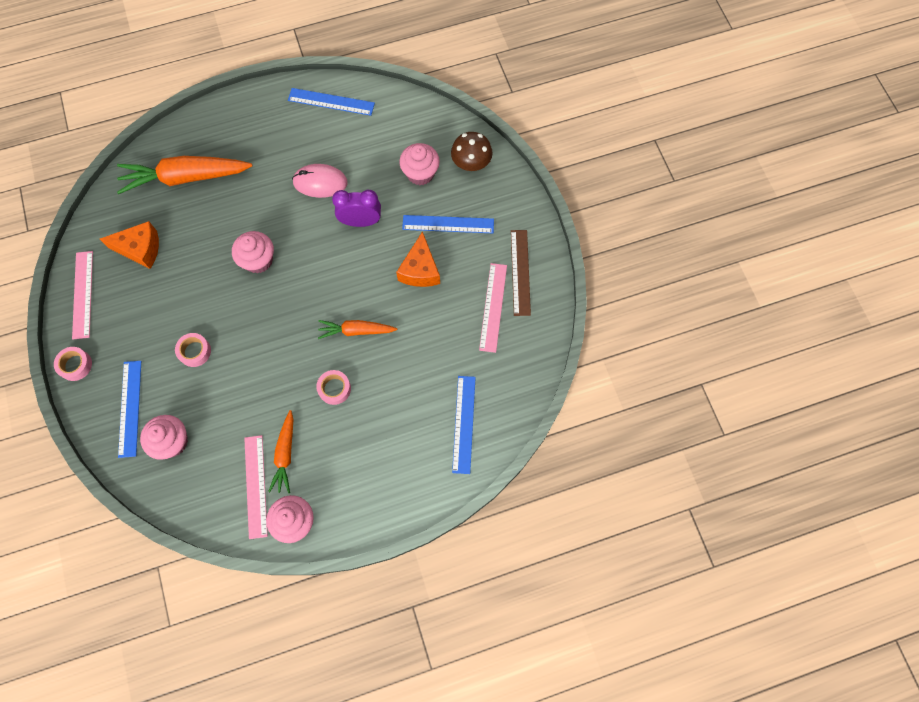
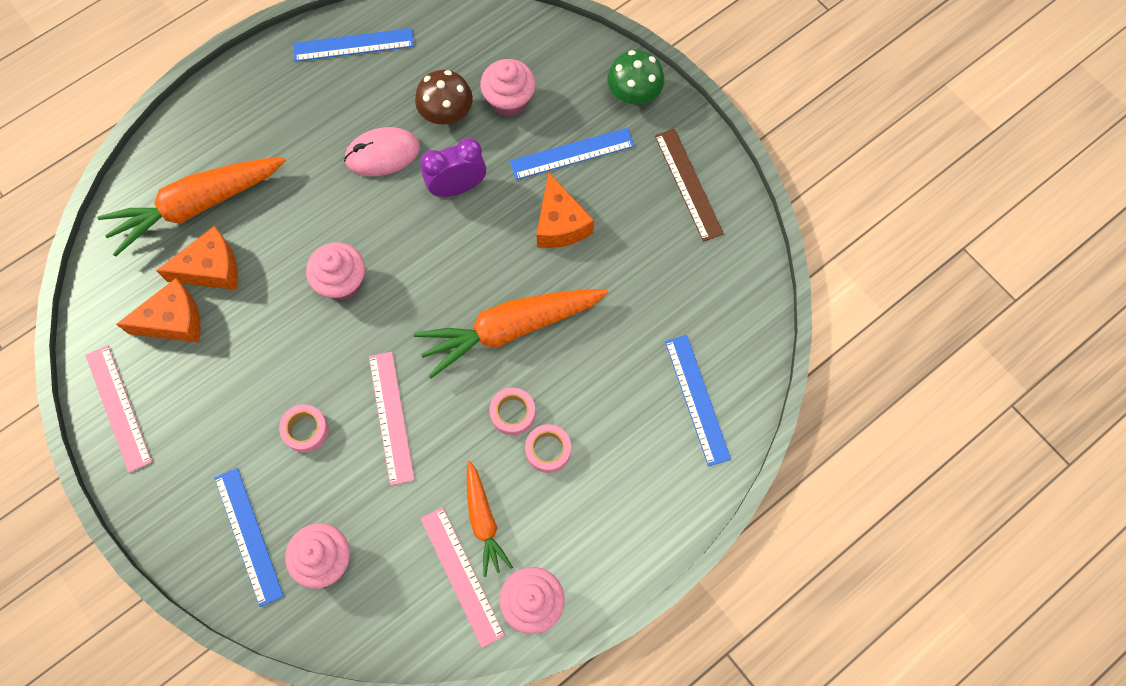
camera: 20 degrees left, 0 degrees up
(75, 365) = (148, 505): pink tape -> pink tape (548, 450)
(178, 223) = (211, 269): none -> orange cheese
(356, 331) = (510, 329): orange carrot -> orange carrot, size x1.80
(471, 163) = (569, 67): brown mushroom -> brown mushroom (446, 113)
(493, 307) = (672, 239): pink ruler -> pink ruler (391, 417)
(508, 196) = (634, 93): none -> green mushroom

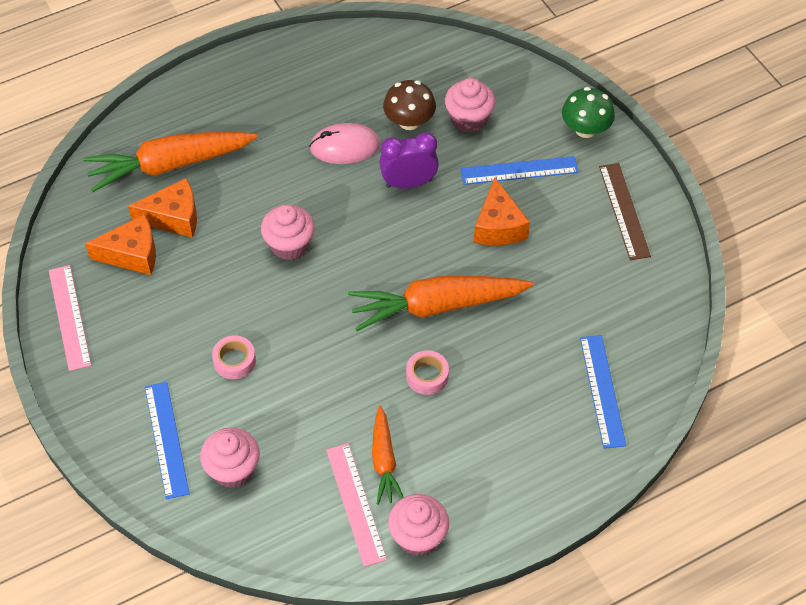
camera: 10 degrees right, 15 degrees down
(353, 45) = (334, 55): blue ruler -> none
(391, 417) = (314, 362): pink ruler -> none
(548, 450) = (454, 411): pink tape -> none

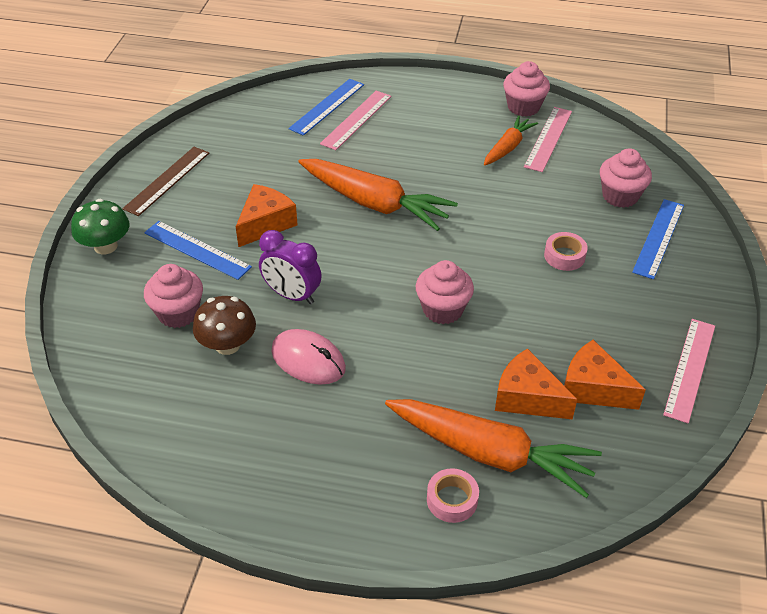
camera: 140 degrees left, 10 degrees down
(427, 376) = (429, 171): pink tape -> pink tape (452, 500)
(556, 393) = (356, 120): none -> pink ruler

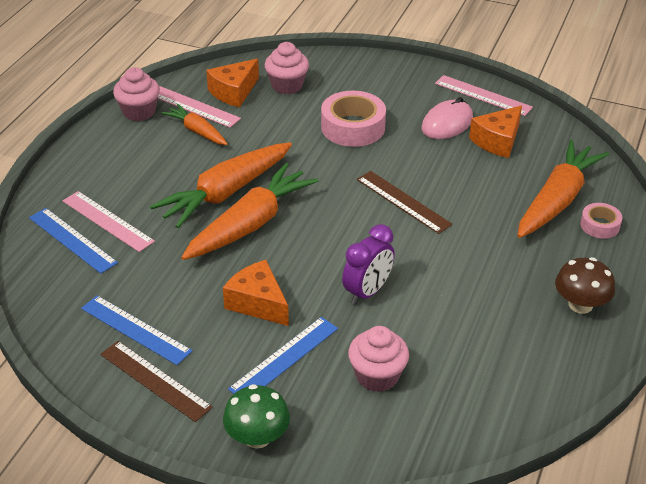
camera: 80 degrees left, 5 degrees down
(227, 345) = (426, 341): brown mushroom -> brown mushroom (580, 305)
(308, 360) = (452, 288): pink mouse -> pink mouse (447, 123)
(417, 181) = (226, 193): none -> orange carrot
(443, 309) = (403, 202): pink cupcake -> brown ruler
(527, 397) = (504, 173): orange cheese -> orange cheese (234, 92)
(564, 256) = (353, 127): pink tape -> pink tape, size x1.83
(658, 238) = (343, 78): blue ruler -> blue ruler (135, 329)

